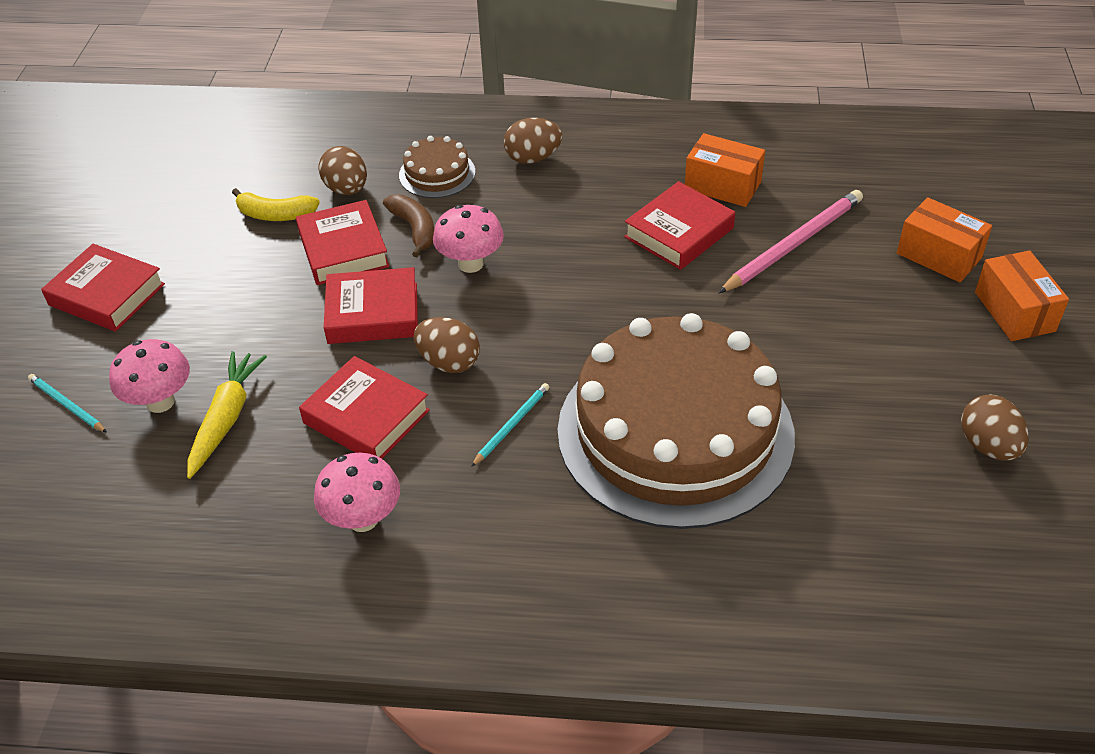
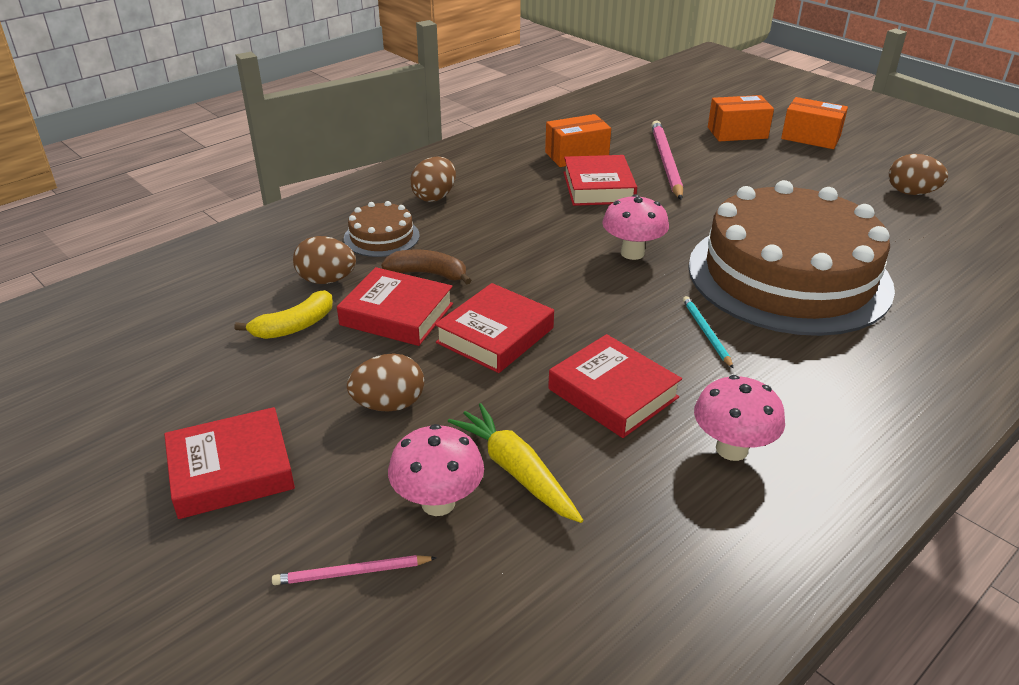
camera: 50 degrees left, 10 degrees down
(67, 405) = (352, 573): turquoise pencil -> pink pencil
(366, 417) = (613, 393): red book -> red book turned 60 degrees clockwise
(449, 362) = (602, 328): brown egg -> brown egg (389, 405)
(470, 264) = (506, 270): pink mushroom -> pink mushroom (632, 253)

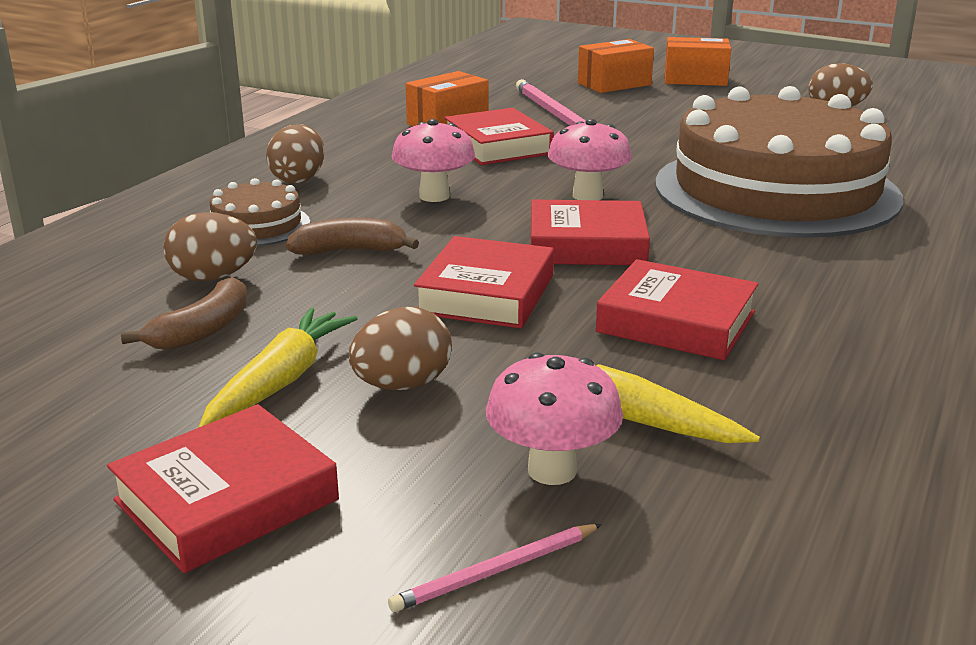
camera: 20 degrees left, 10 degrees down
(295, 326) = (203, 330): yellow banana -> brown banana
(316, 382) = (281, 381): none -> yellow carrot
(397, 314) = (339, 295): red book -> red book (587, 245)
(706, 332) = (732, 251): turquoise pencil -> none
(731, 449) = (854, 346): pink mushroom -> pink mushroom (434, 196)

